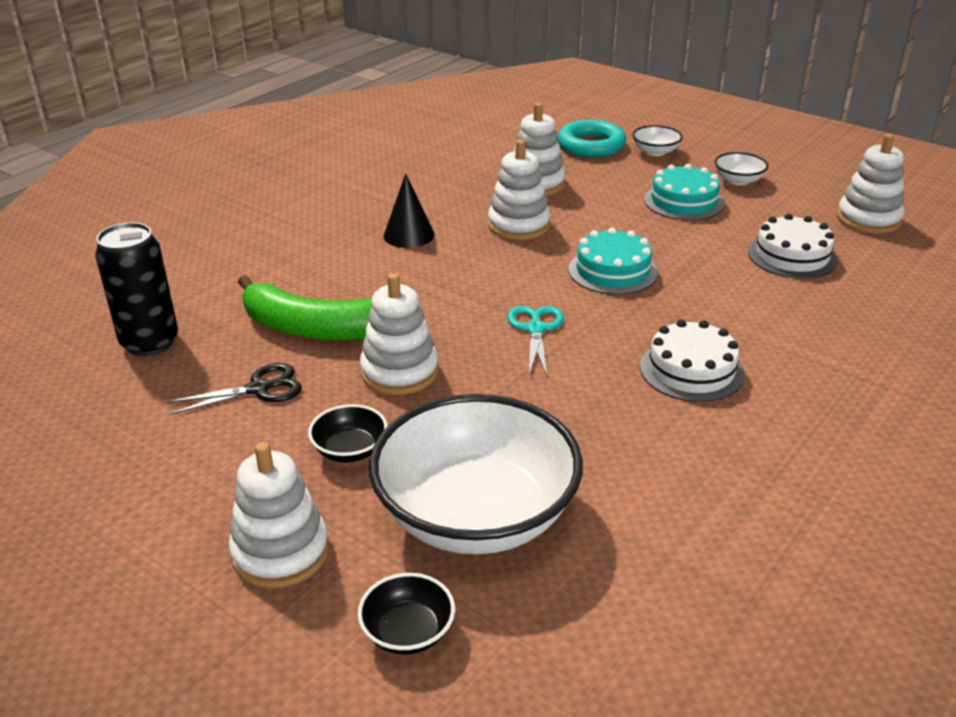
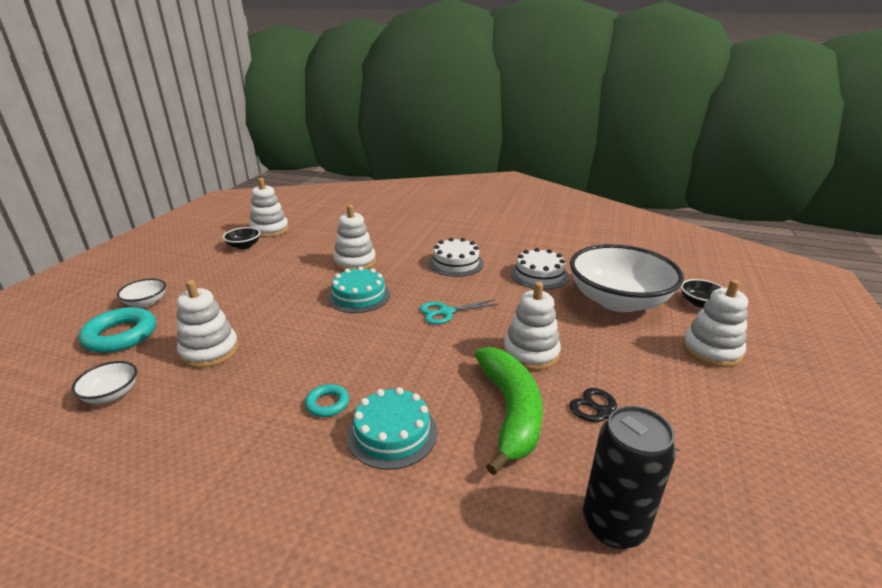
camera: 110 degrees left, 5 degrees down
(350, 450) = (618, 351): black bowl -> black bowl (244, 246)
(409, 235) = (327, 404): black cone -> turquoise ring
(519, 225) = (296, 345): white stacking toy -> white stacking toy (355, 262)
(683, 201) = (247, 282): turquoise cake -> turquoise cake (392, 433)
(738, 180) = (210, 267): white bowl -> white bowl (111, 394)
(792, 256) = (321, 246): white cake -> white cake (539, 275)

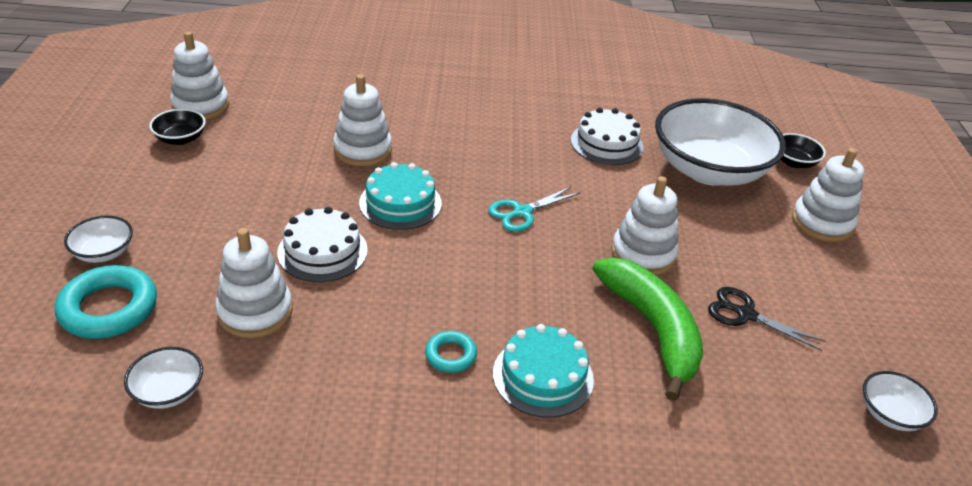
camera: 20 degrees left, 10 degrees up
(456, 263) = (497, 137): white cake -> white cake (322, 251)
(613, 525) = (792, 425): black can -> none
(731, 536) = (890, 414): none -> white bowl

